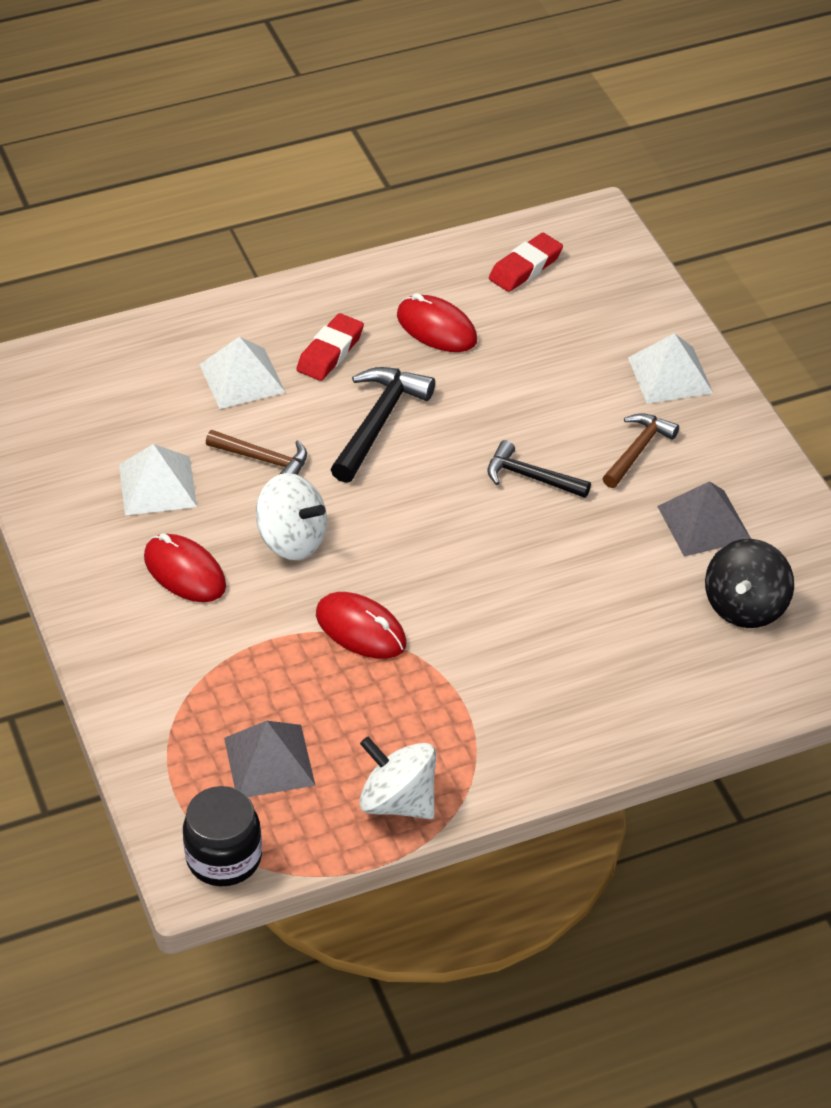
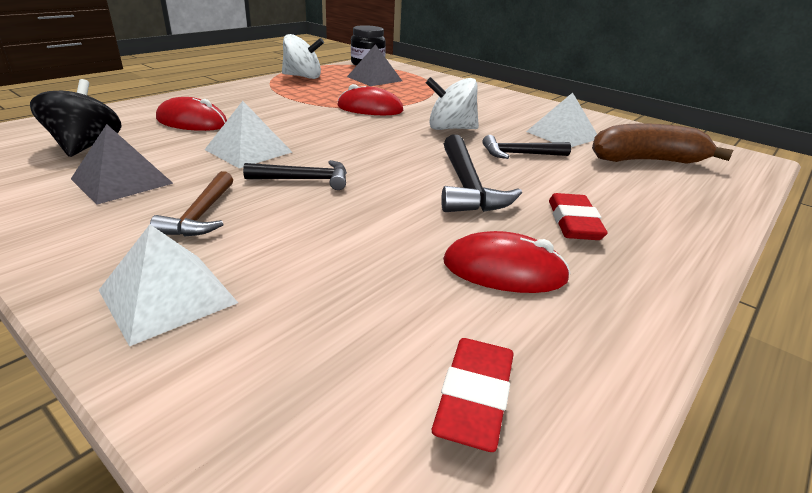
camera: 150 degrees right, 15 degrees down
(128, 408) = (647, 160): none -> brown banana
(185, 572) = (492, 112): red mouse -> red mouse (192, 122)
(242, 378) = (609, 190): white pyramid -> white pyramid (248, 150)
(264, 460) = (519, 154): brown hammer -> black hammer

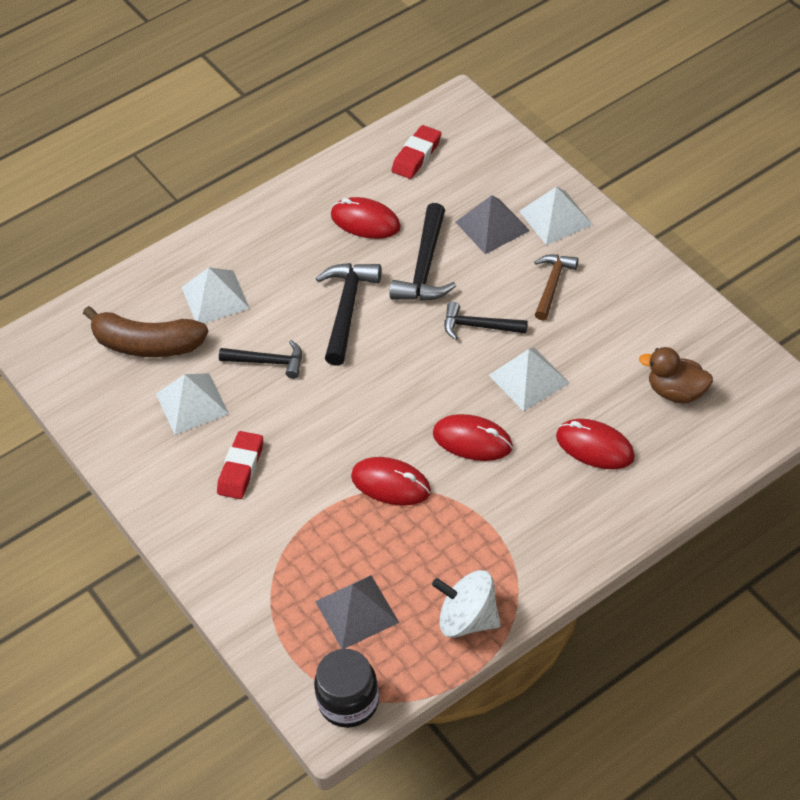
camera: 160 degrees left, 20 degrees up
(86, 146) = (676, 392): black spinning top -> brown duck
(122, 181) = (622, 331): grey pyramid -> grey pyramid (492, 226)
(305, 123) = (472, 440): none -> red mouse
(386, 224) = (425, 267): none -> black hammer
(450, 128) = (312, 423): white spinning top -> none
(573, 223) = (290, 260): red eraser -> red eraser (241, 468)
(624, 190) = (215, 297): none -> white pyramid

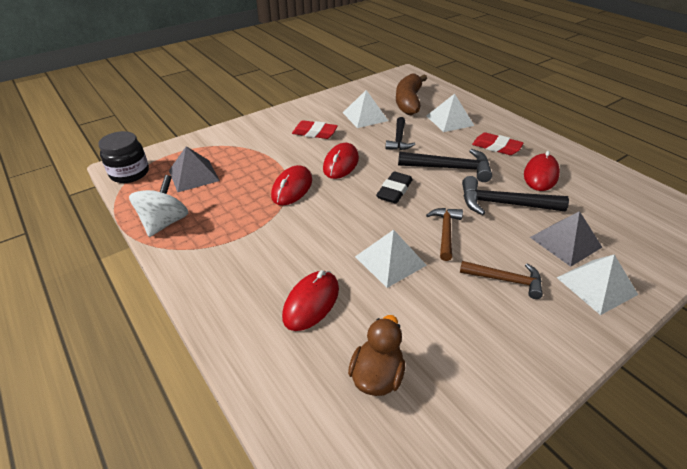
camera: 85 degrees right, 10 degrees down
(397, 371) = (394, 191): none -> black eraser
(417, 156) = (628, 199): red eraser -> red eraser (496, 147)
(472, 440) = (326, 227): red mouse -> red mouse (341, 163)
(478, 326) = (445, 232): black hammer -> brown hammer

